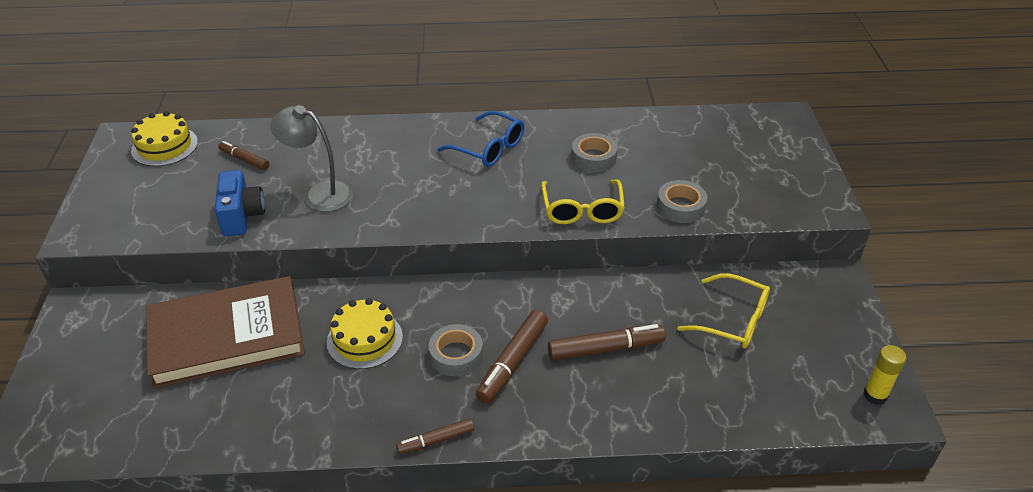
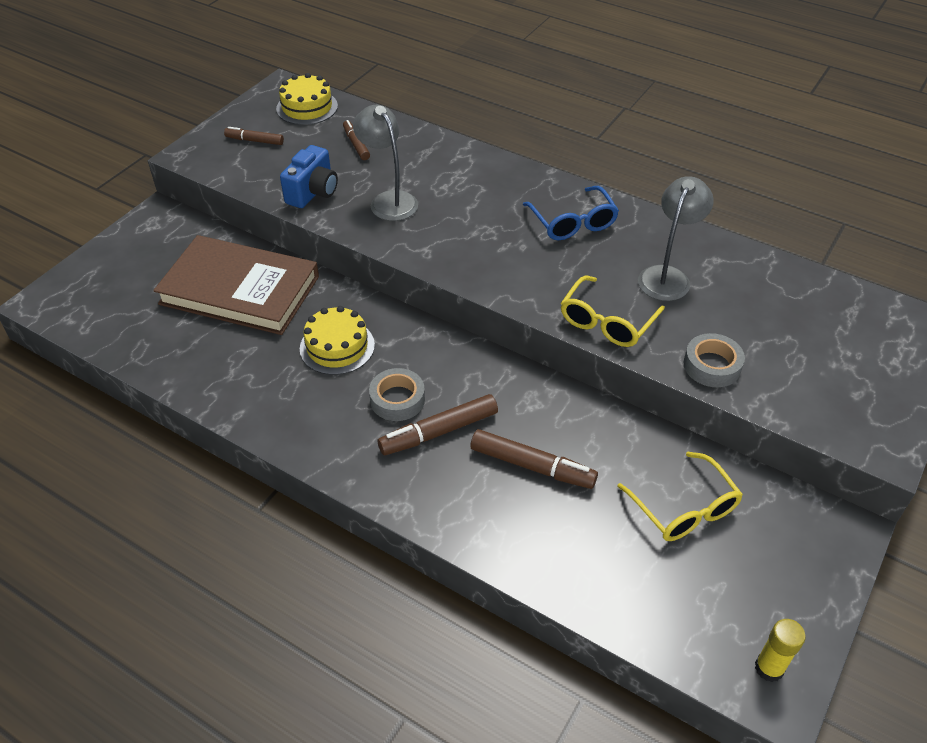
camera: 35 degrees right, 5 degrees up
(436, 440) = (318, 462): brown marker -> brown marker (254, 141)
(593, 158) = (667, 276): grey tape -> grey lamp

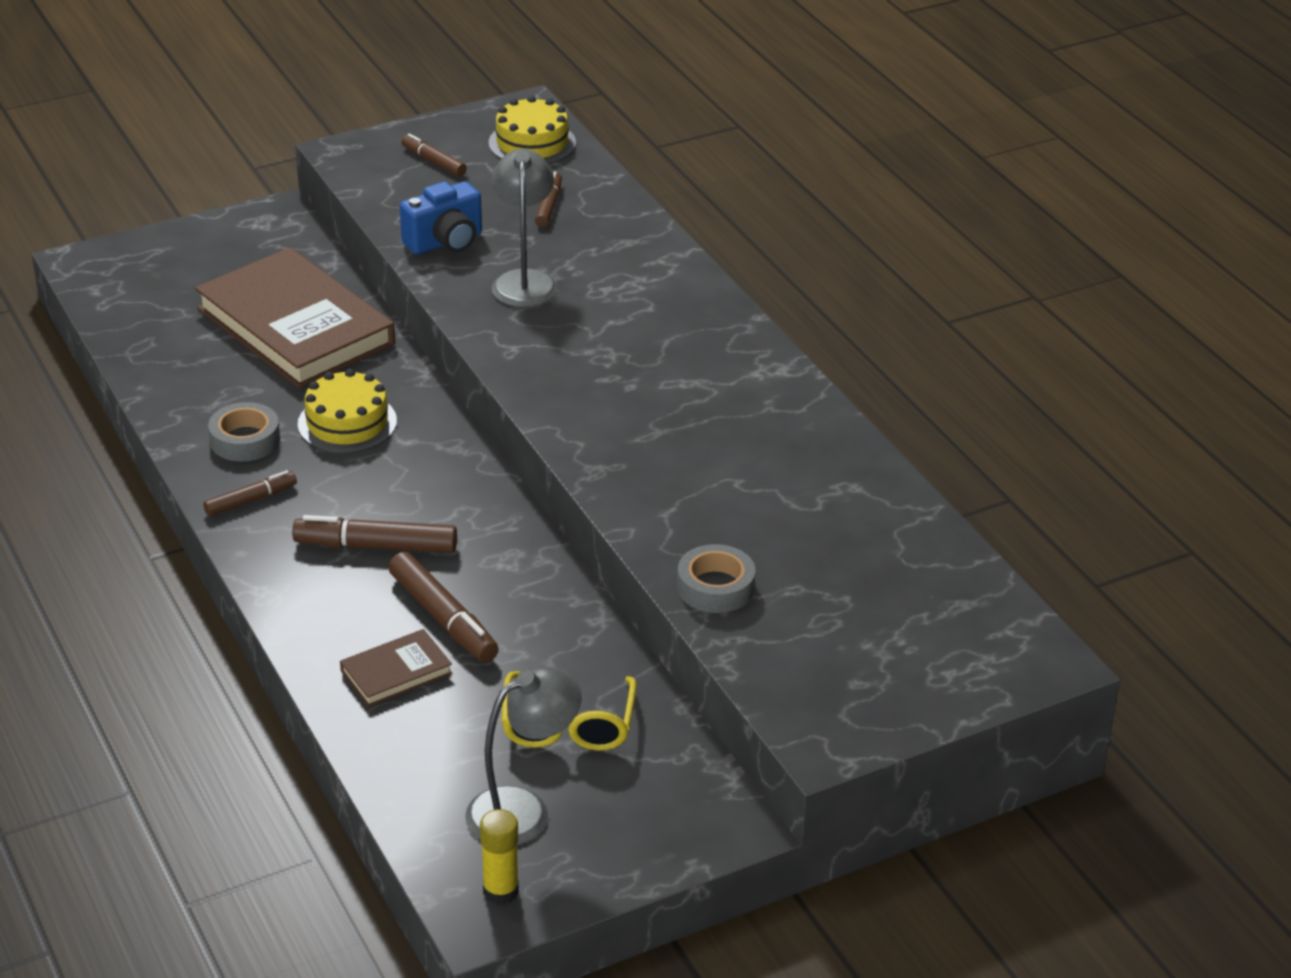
camera: 30 degrees right, 10 degrees down
(322, 436) = (251, 500): none -> brown marker
(397, 399) = (362, 499): grey tape -> grey tape (245, 440)
(540, 525) = (396, 672): none -> brown book
(572, 222) = (720, 382): blue glasses -> none
(607, 321) = (643, 498): yellow glasses -> none
(667, 276) = (771, 481): grey lamp -> grey lamp (523, 810)

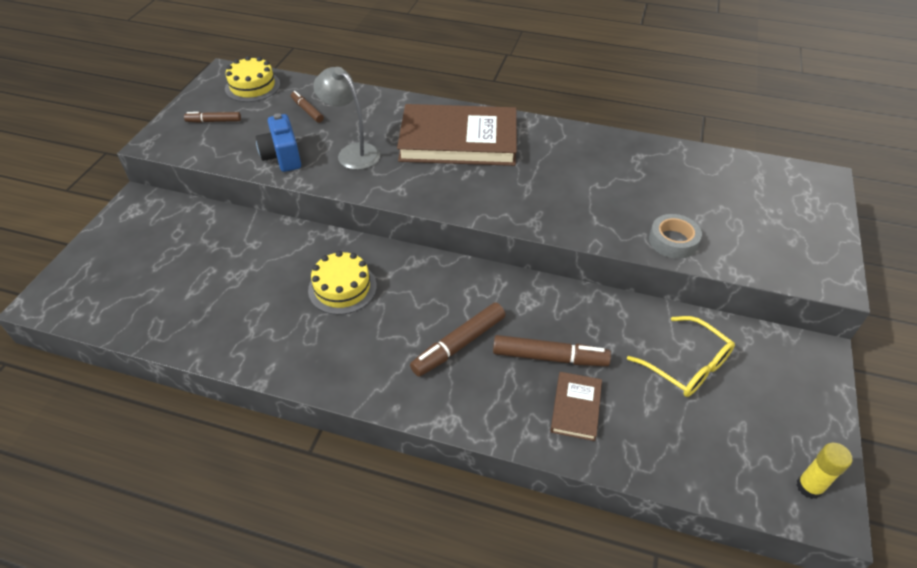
camera: 45 degrees left, 10 degrees up
(245, 440) = (300, 338): grey tape -> none
(251, 500) = (355, 371): brown marker -> none
(295, 326) = (236, 255): brown book -> brown book (458, 140)
(445, 242) = (282, 157): blue camera -> blue camera turned 150 degrees clockwise
(523, 810) = (743, 430): grey lamp -> none

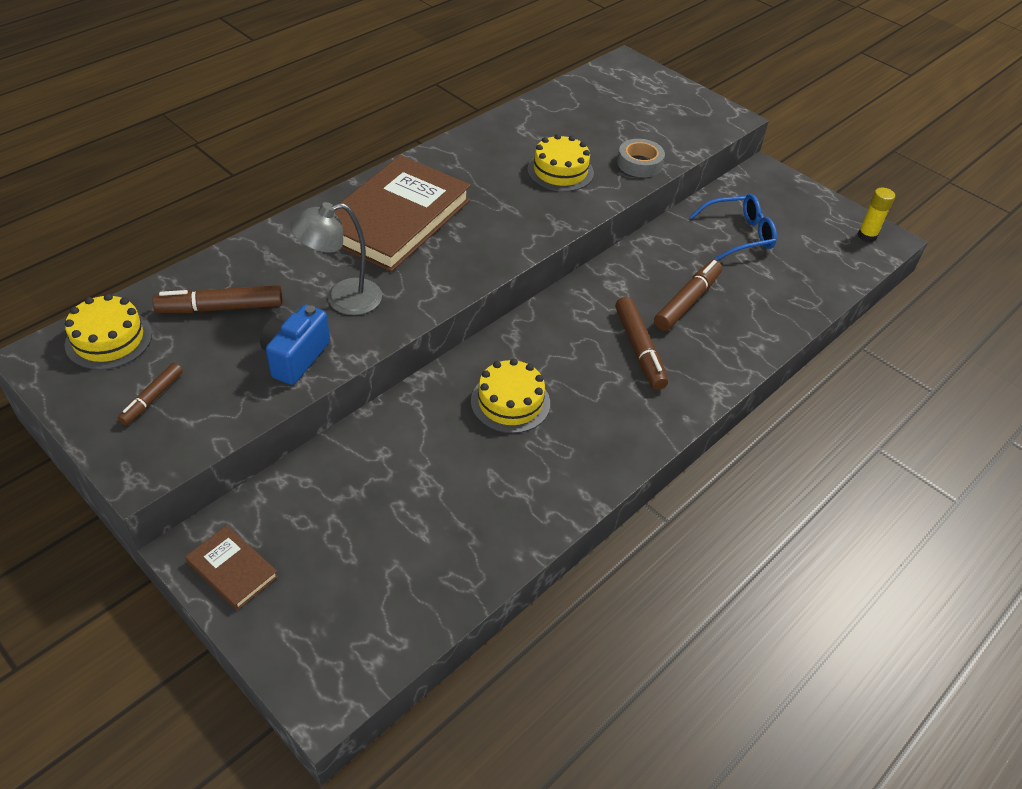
camera: 65 degrees left, 0 degrees up
(282, 157) = (295, 357): blue camera -> blue camera turned 105 degrees clockwise
(307, 110) = (221, 308): brown marker -> brown marker, size x1.64
(576, 407) = (746, 310): brown book -> brown book (232, 570)
(605, 198) = (560, 171): none -> yellow cake
(686, 365) = (738, 235): yellow glasses -> blue glasses

